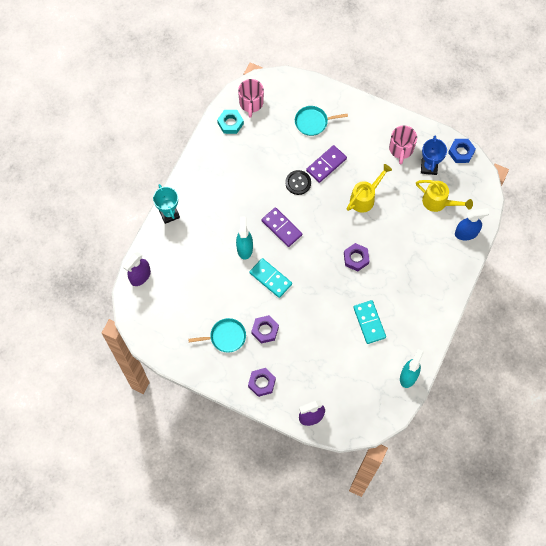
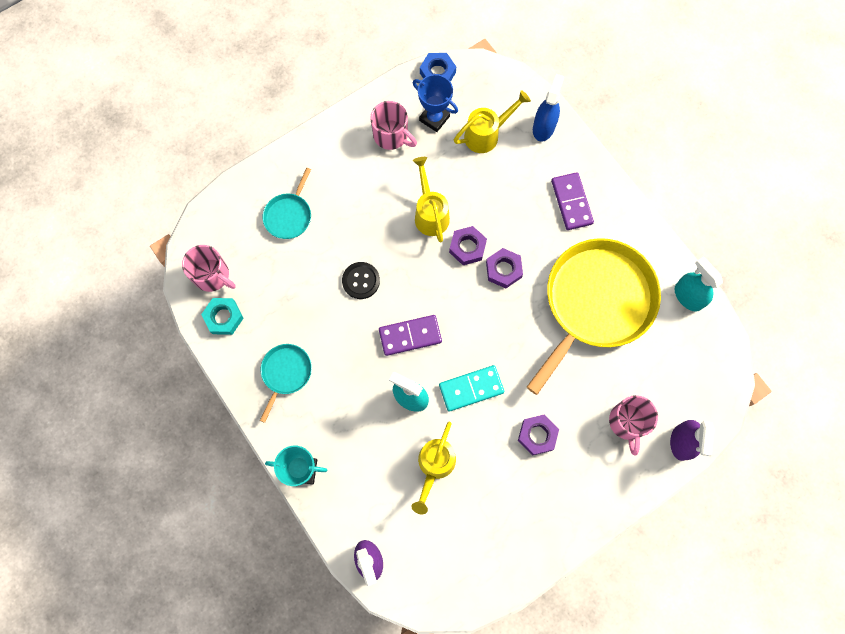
camera: 60 degrees left, 5 degrees up
(212, 282) = (434, 466): none -> yellow watering can
(226, 337) = (519, 491): turquoise pan -> turquoise pan (285, 373)
(262, 383) = (606, 479): purple nut -> purple nut (467, 247)
(304, 379) = (627, 422): none -> pink mug
(326, 164) = (357, 233): purple domino -> purple domino (571, 202)
(369, 322) = (596, 302): turquoise domino -> yellow pan

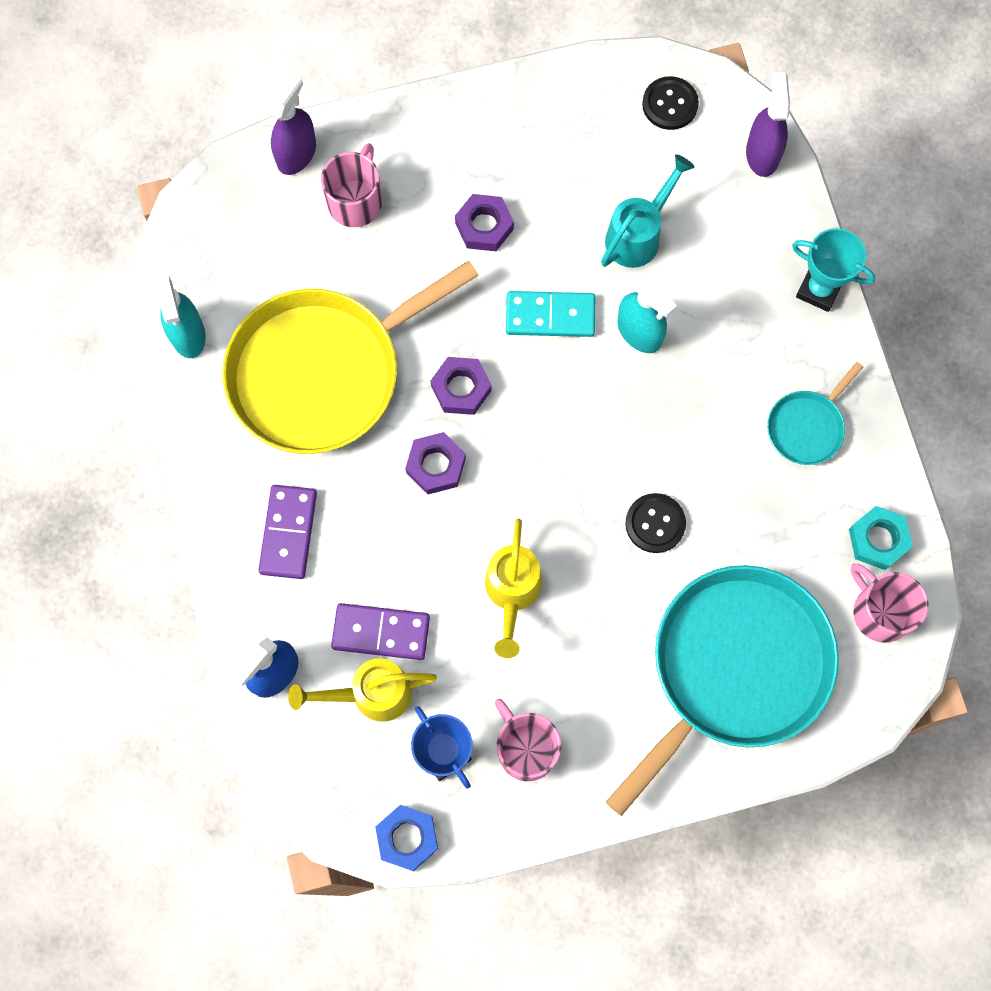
camera: 160 degrees left, 0 degrees up
(289, 215) = (734, 668): turquoise pan -> turquoise pan, size x2.25
(410, 335) = (610, 418): purple domino -> purple domino (381, 632)
(434, 466) = (638, 235): yellow watering can -> turquoise watering can
(446, 575) = (670, 104): none -> black button
(467, 247) = (476, 518): purple nut -> purple nut (461, 388)

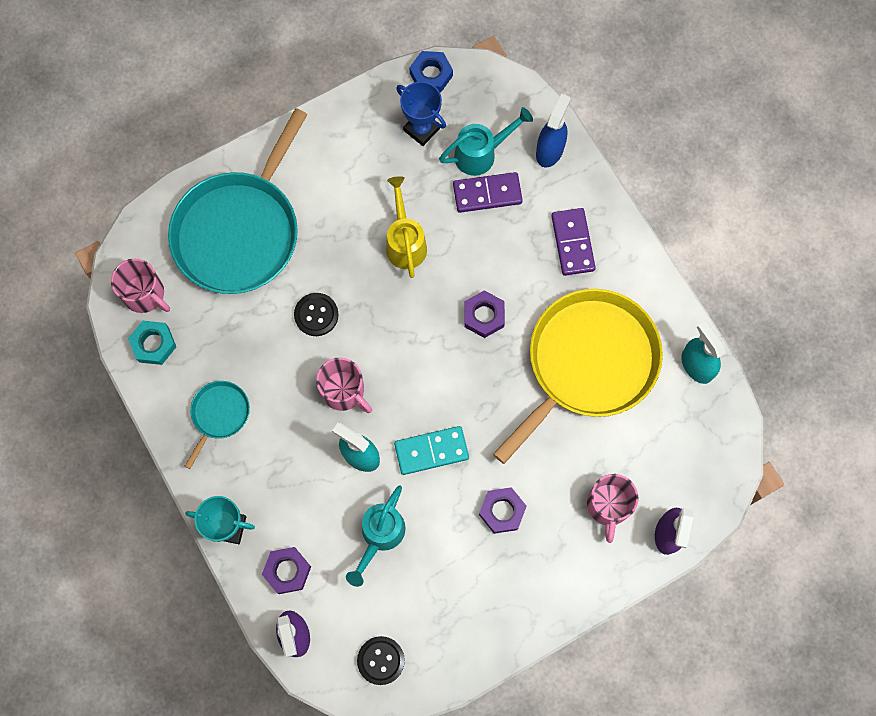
camera: 165 degrees right, 0 degrees up
(371, 694) = (481, 154): yellow watering can -> turquoise watering can
(461, 388) = (482, 377): purple nut -> purple nut (287, 571)
(526, 748) = (369, 146): pink mug -> pink mug (344, 391)

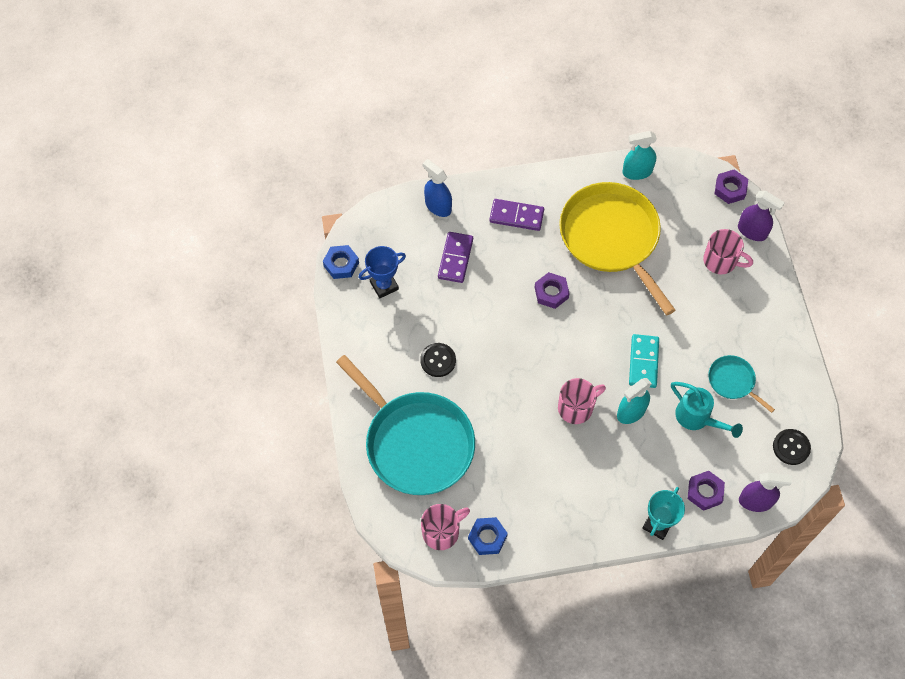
camera: 70 degrees left, 10 degrees down
(153, 344) = (487, 537): turquoise nut -> blue nut
(219, 414) = (564, 504): turquoise pan -> turquoise pan (733, 381)
(316, 315) = (507, 408): black button -> black button (438, 360)
(405, 242) = (472, 327): yellow watering can -> none
(481, 154) = (421, 252): turquoise watering can -> none
(502, 511) = (704, 330): purple nut -> purple nut (730, 189)

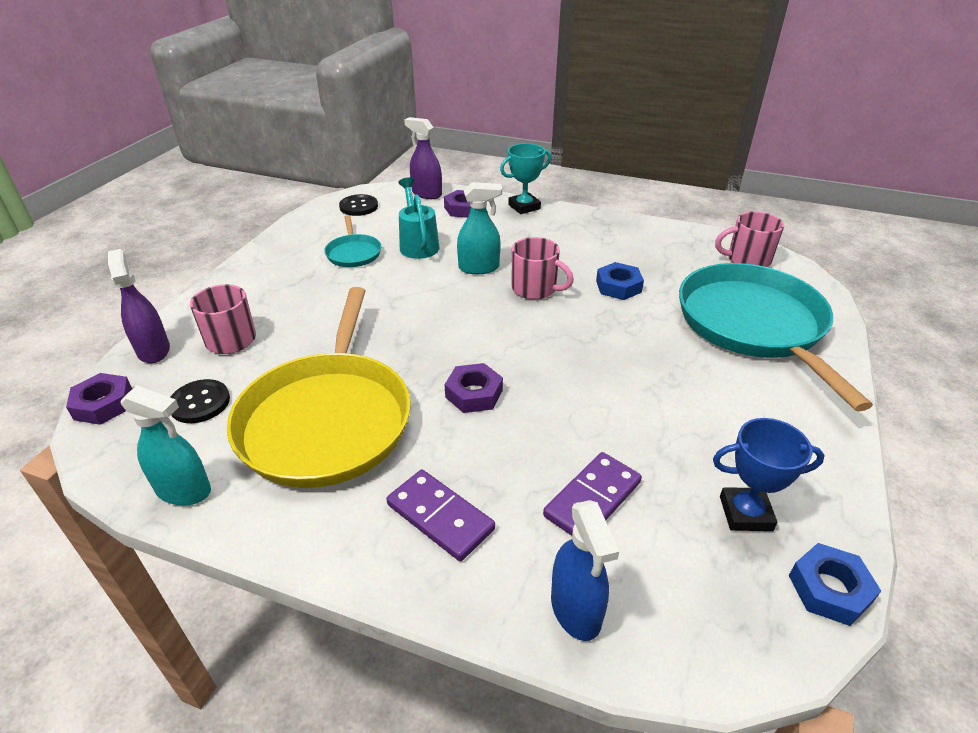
camera: 150 degrees left, 25 degrees down
(438, 360) = (689, 385): black button -> black button (200, 403)
(487, 537) = (697, 244): blue nut -> blue nut (618, 286)
(576, 407) = (535, 289): pink mug -> pink mug turned 150 degrees counterclockwise
(643, 362) = (426, 294): turquoise domino -> none

